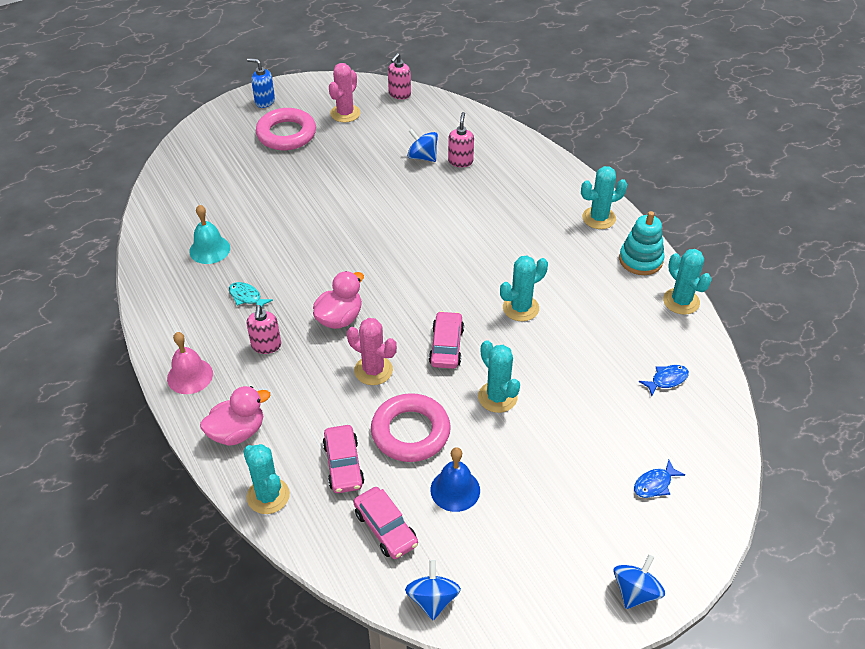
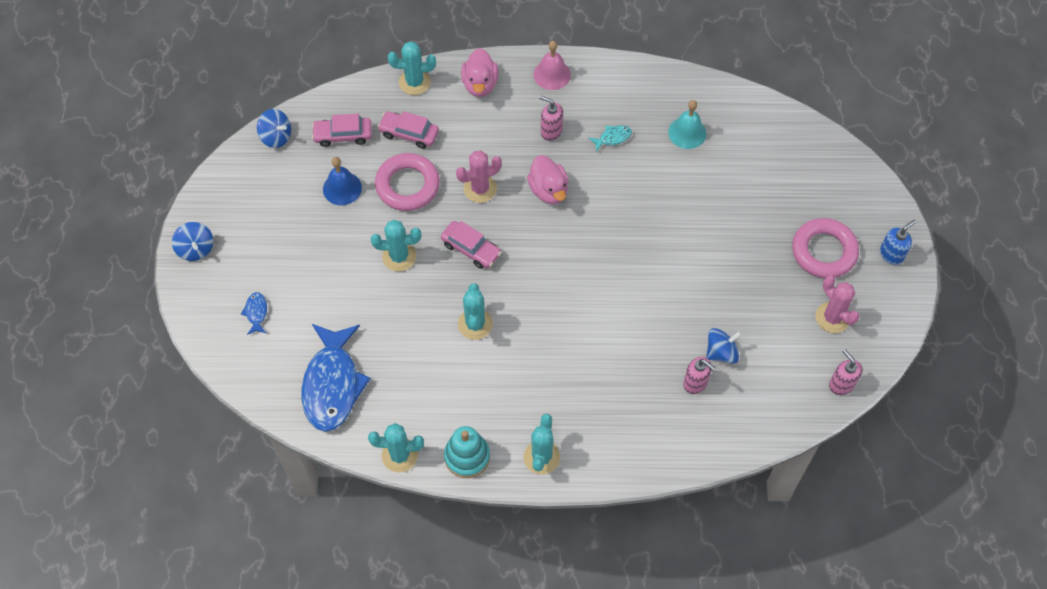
camera: 120 degrees right, 15 degrees up
(666, 380) = (332, 384): blue fish -> blue fish, size x2.47

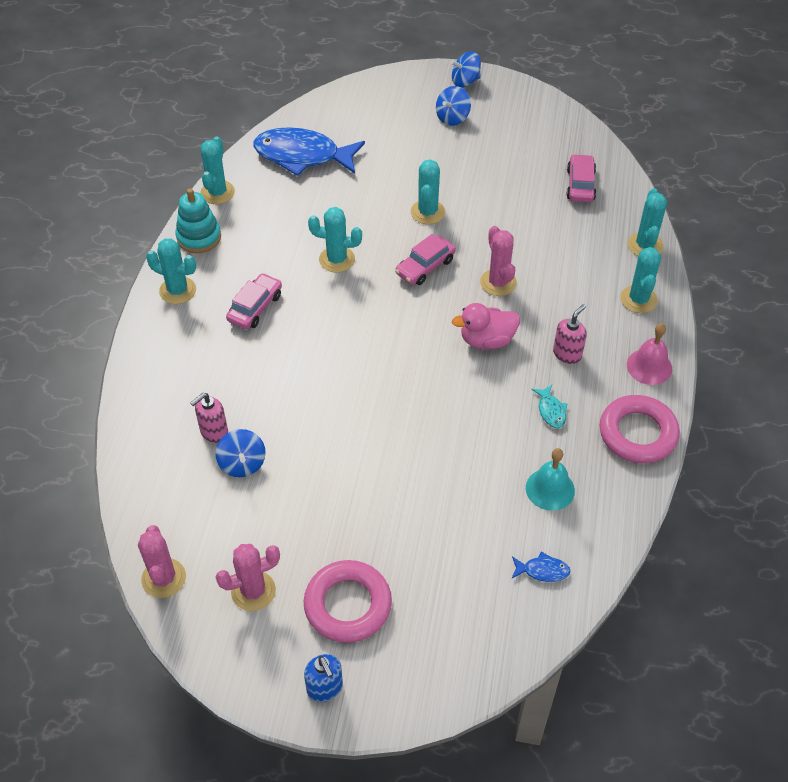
camera: 100 degrees right, 10 degrees down
(256, 312) = (390, 114): blue fish -> blue fish (542, 571)
(276, 137) = (583, 138): blue spinning top -> blue spinning top (452, 118)
(342, 188) = (515, 179): blue bell -> none
(407, 185) = (511, 226): pink ring -> pink ring (637, 433)
(409, 133) = (577, 234): pink car -> pink car (255, 307)
(480, 84) = (638, 299): pink duck -> turquoise cactus
(841, 384) = (164, 578): pink soap dispenser -> pink cactus

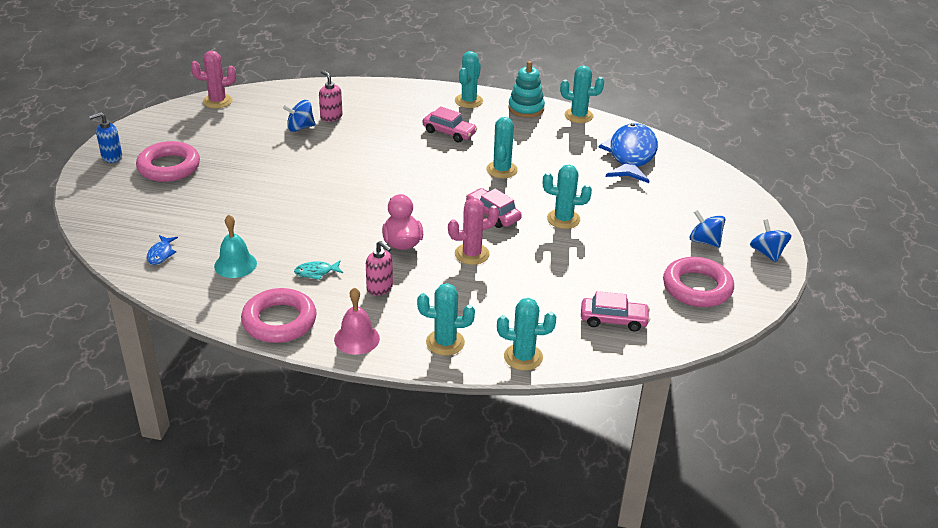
camera: 90 degrees right, 15 degrees down
(253, 591) = (195, 132): pink cactus -> none
(523, 129) = (697, 287): none -> pink ring

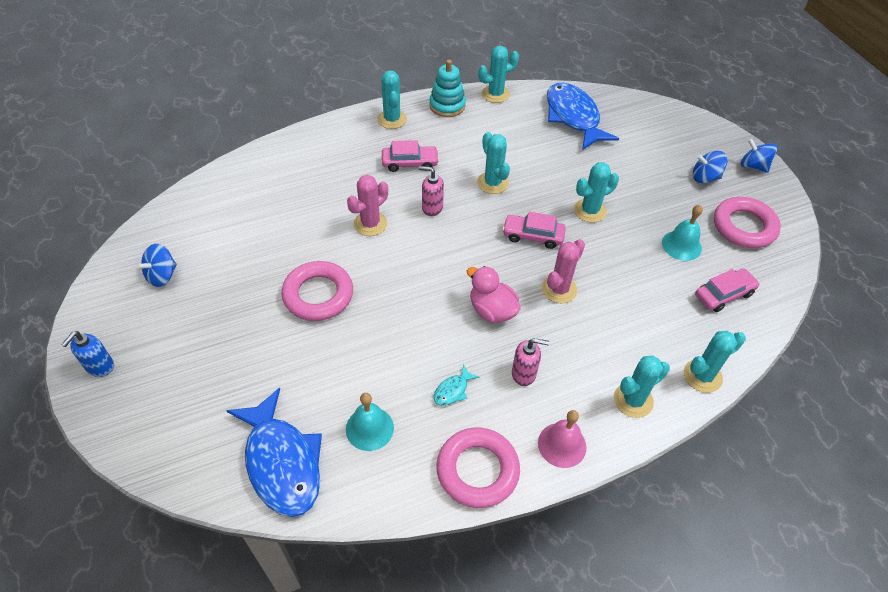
camera: 35 degrees left, 15 degrees up
(161, 254) = (282, 462): blue fish -> blue fish, size x2.47
(169, 167) = (179, 344): pink ring -> pink ring (318, 295)
(217, 101) = (149, 233): pink cactus -> pink cactus (370, 224)
(300, 128) = (268, 225): blue spinning top -> blue spinning top (162, 275)
(331, 117) = (285, 197): pink soap dispenser -> pink soap dispenser (432, 207)
(618, 274) = (681, 245): none -> turquoise bell

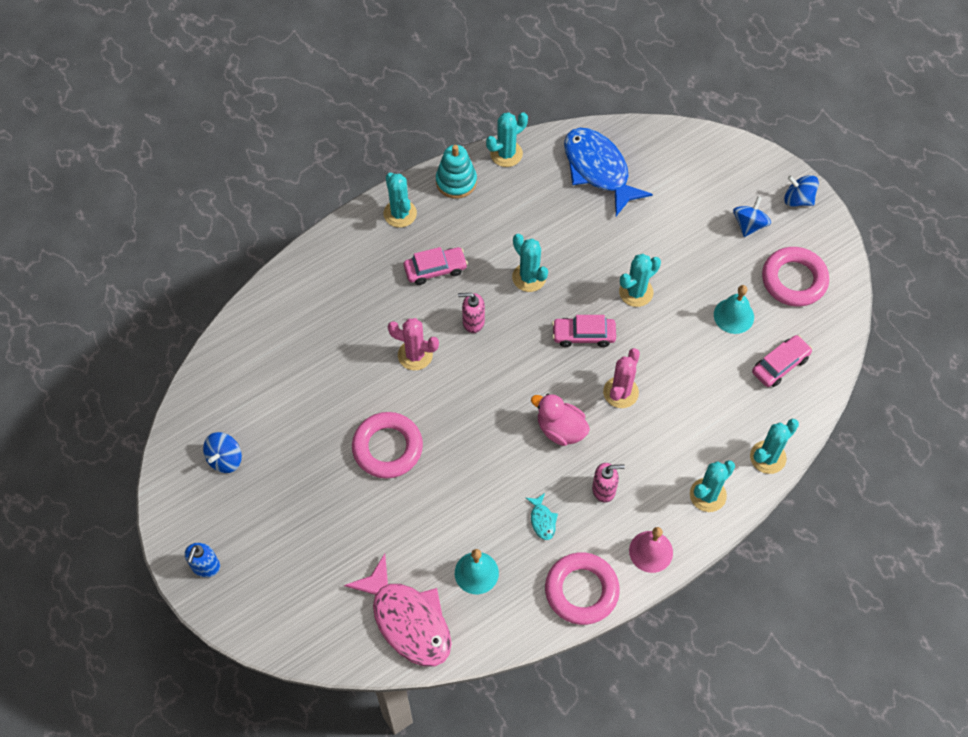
camera: 10 degrees left, 10 degrees up
(282, 462) = (408, 620): blue fish -> pink fish
(370, 224) = (415, 355): pink cactus -> pink cactus turned 75 degrees clockwise
(453, 390) = (542, 520): turquoise fish -> turquoise fish turned 45 degrees counterclockwise
(705, 177) = (749, 225): blue spinning top -> blue spinning top turned 120 degrees clockwise

